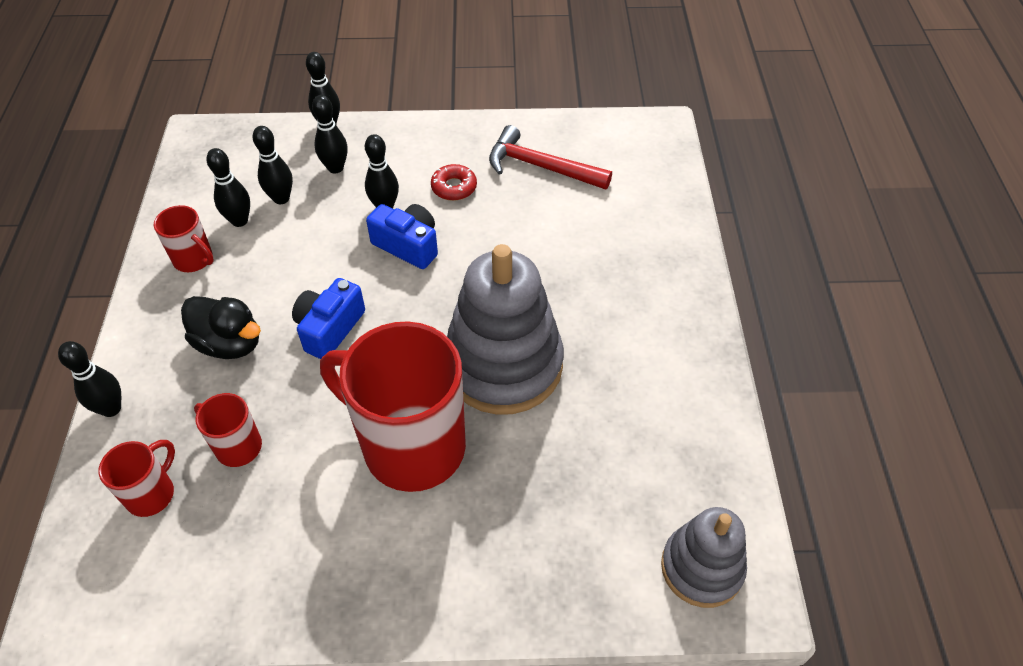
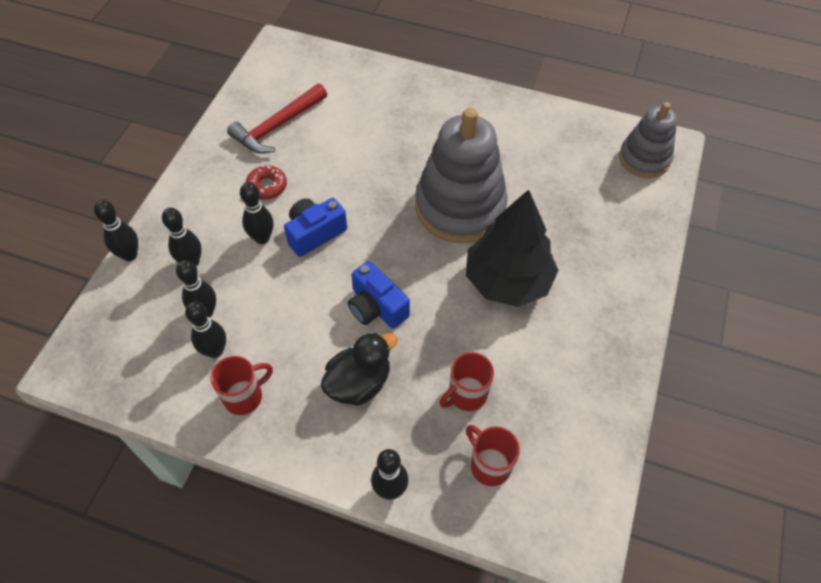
camera: 70 degrees left, 5 degrees up
(410, 446) = (507, 280): red mug -> black tree

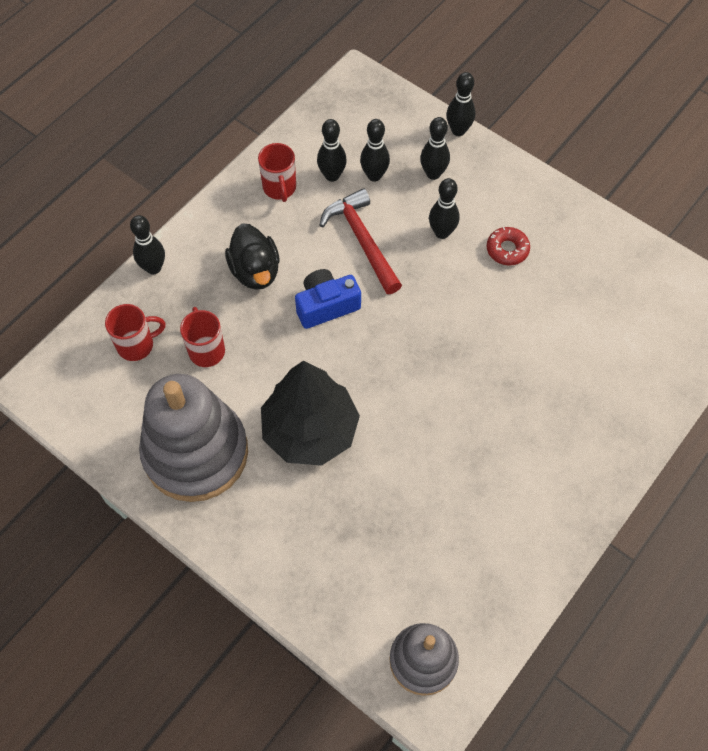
camera: 110 degrees right, 5 degrees up
(277, 126) = (592, 277): red hammer -> red hammer (362, 241)
(314, 233) = (432, 277): blue camera -> none
(460, 207) = (419, 419): grey stacking toy -> grey stacking toy (196, 453)

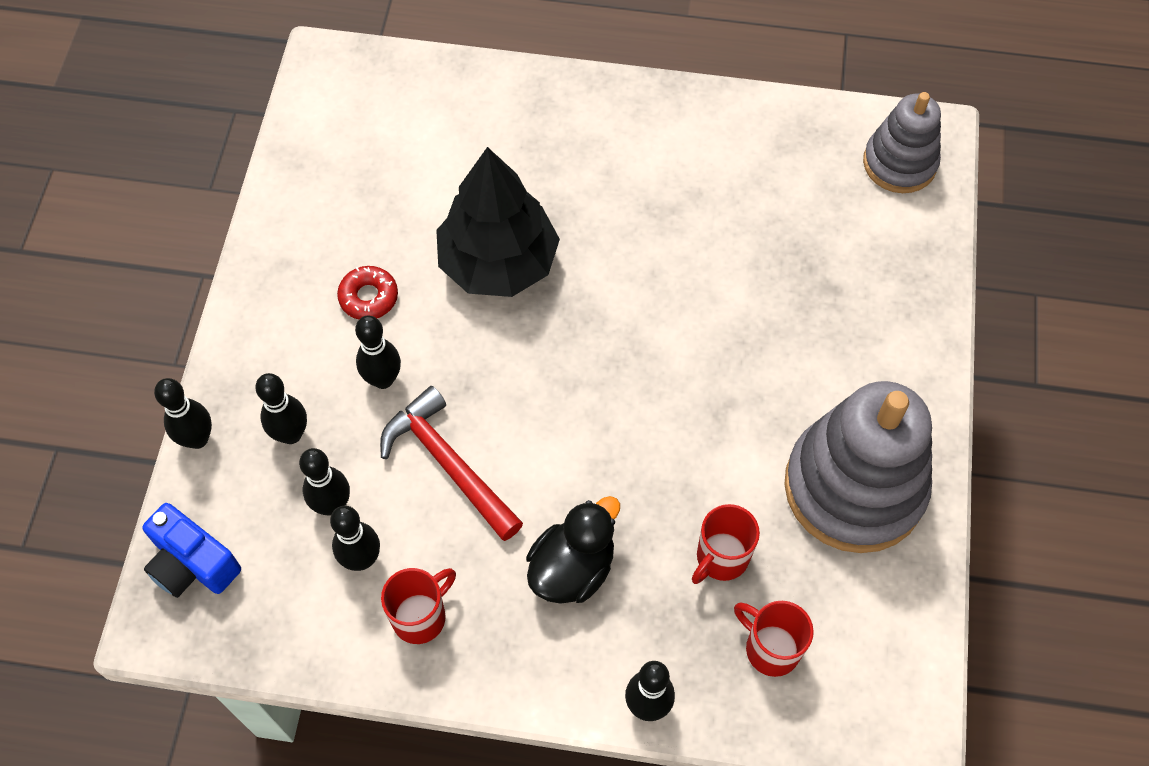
camera: 120 degrees left, 0 degrees up
(310, 431) = (743, 383): black tree -> black tree (498, 262)
(326, 306) = (571, 454): blue camera -> blue camera (192, 563)
(362, 241) = (449, 464): red hammer -> red hammer turned 105 degrees clockwise

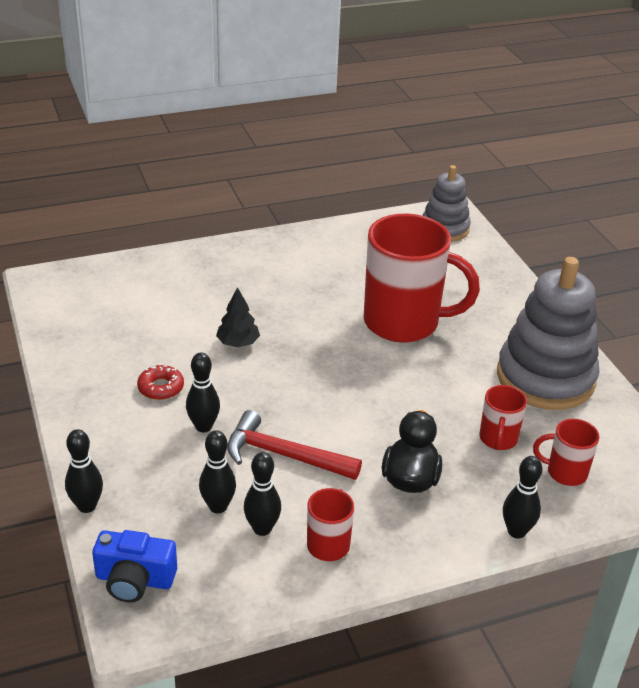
camera: 30 degrees left, 25 degrees down
(291, 434) = (158, 478): black bowling pin -> none
(498, 262) = (238, 343): black tree -> black tree, size x0.48
(729, 314) = (404, 322): none -> red mug

